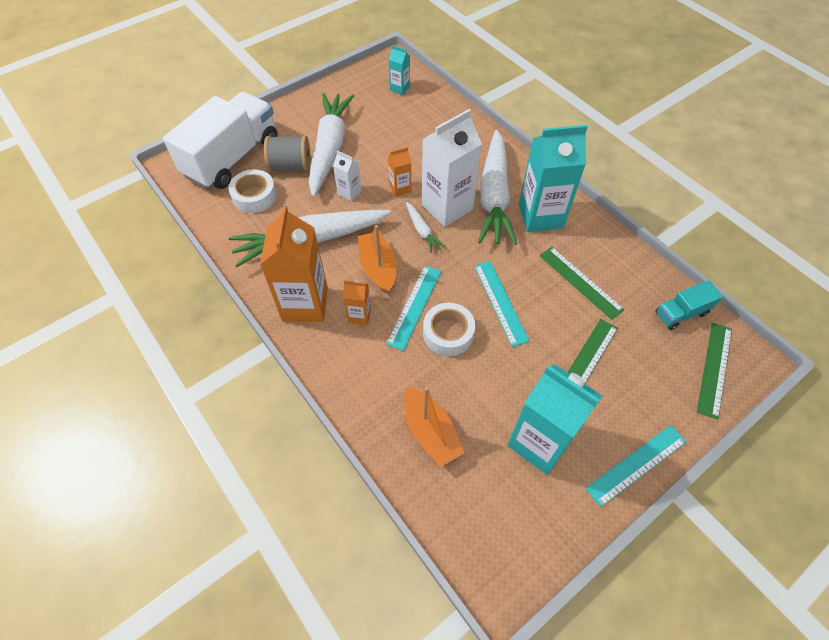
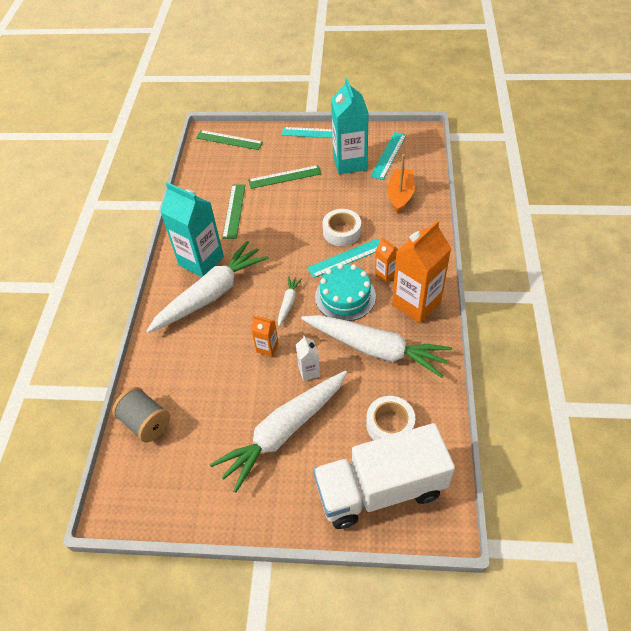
camera: 135 degrees left, 5 degrees down
(291, 166) = (334, 437): grey spool -> grey spool (146, 422)
(378, 268) = (345, 296): orange boat -> turquoise cake
(400, 88) = (150, 461): turquoise carton -> none
(447, 207) = (252, 308): white carton -> none
(500, 302) = (292, 229): turquoise ruler -> turquoise ruler (388, 155)
(681, 313) = (207, 167): turquoise truck -> none
(714, 369) = (229, 140): green ruler -> green ruler turned 45 degrees clockwise

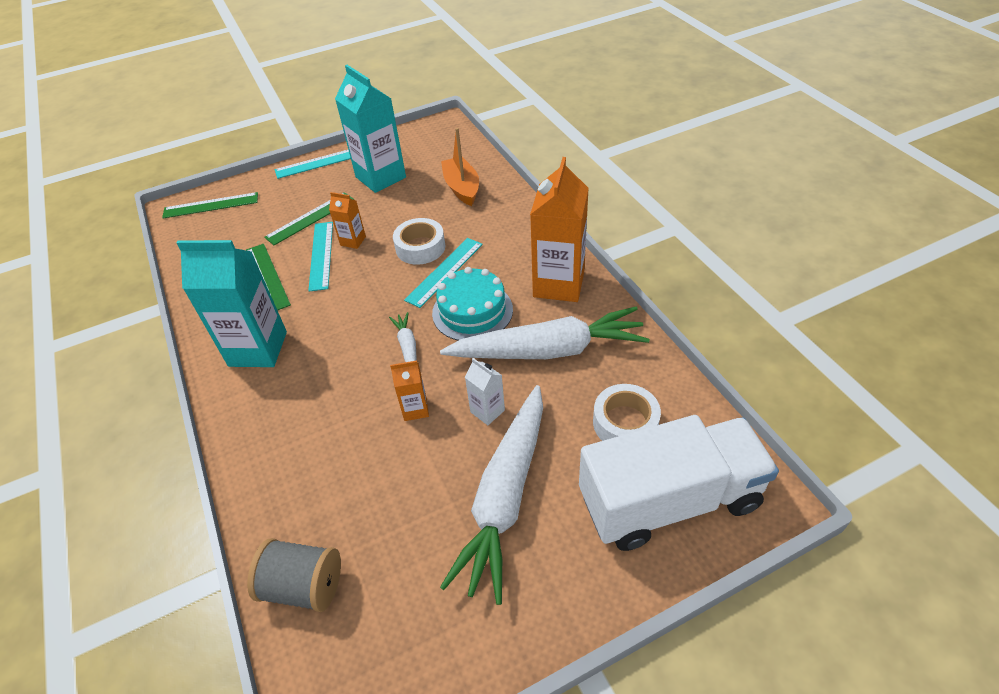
camera: 30 degrees left, 5 degrees down
(211, 294) = (297, 381): white carrot -> none
(380, 489) = (669, 500): white truck -> white truck turned 150 degrees counterclockwise
(386, 274) = (502, 269): orange carton -> orange carton (353, 241)
(388, 155) = (421, 156): turquoise ruler -> turquoise ruler (321, 255)

